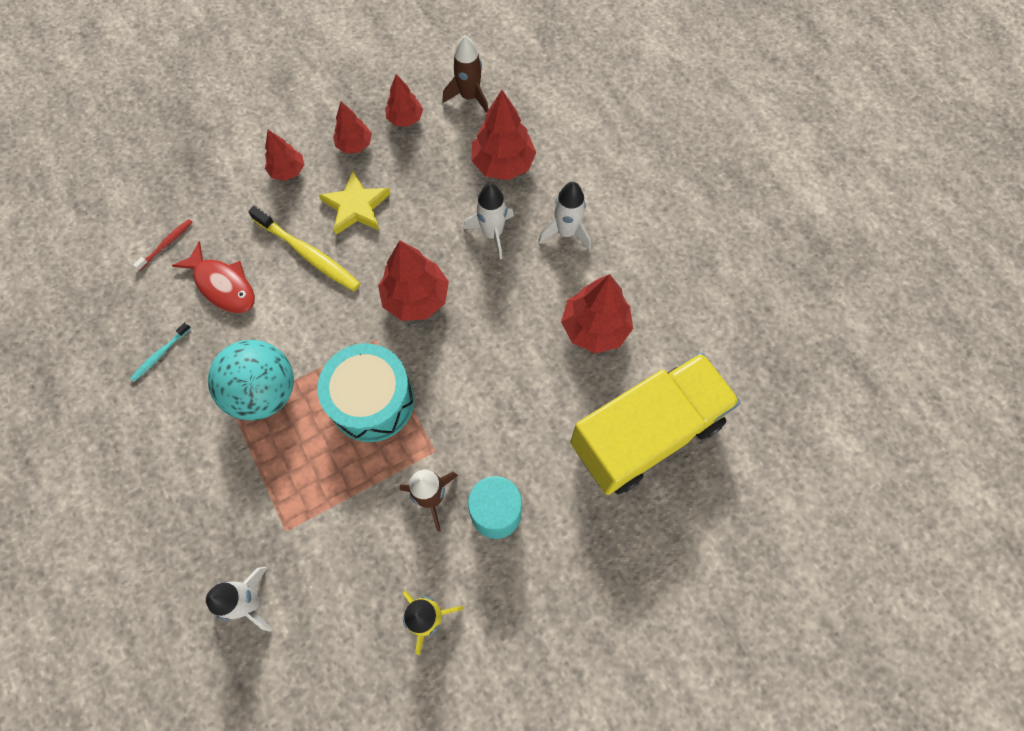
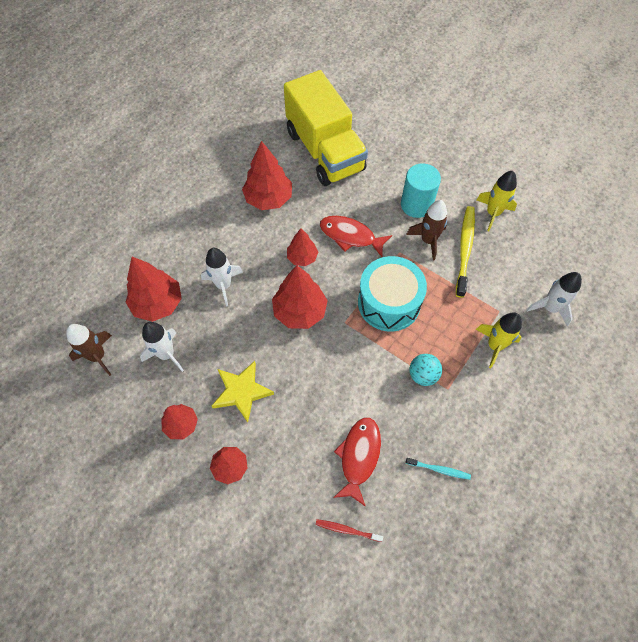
camera: 115 degrees left, 5 degrees down
(247, 496) = (494, 346): none -> yellow rocket
(264, 392) = (423, 375): turquoise ball -> turquoise ball, size x0.52
(308, 254) = (300, 405): yellow toothbrush -> yellow toothbrush (465, 249)
(405, 118) = (138, 396): red tree -> red tree (302, 257)
(489, 401) = (350, 236): none -> red fish
(566, 232) = (202, 240): white rocket -> white rocket (166, 354)
(646, 433) = (325, 151): yellow truck -> yellow truck turned 150 degrees counterclockwise

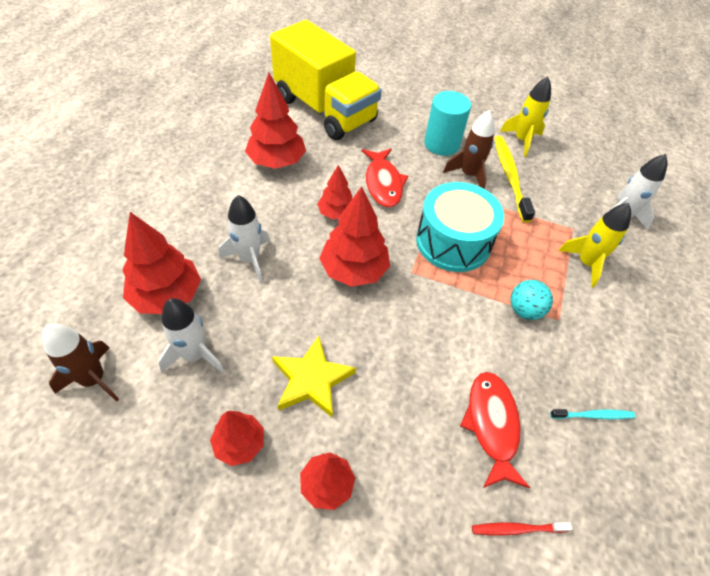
camera: 20 degrees left, 10 degrees down
(350, 236) = (383, 183): red fish -> red fish turned 105 degrees counterclockwise

